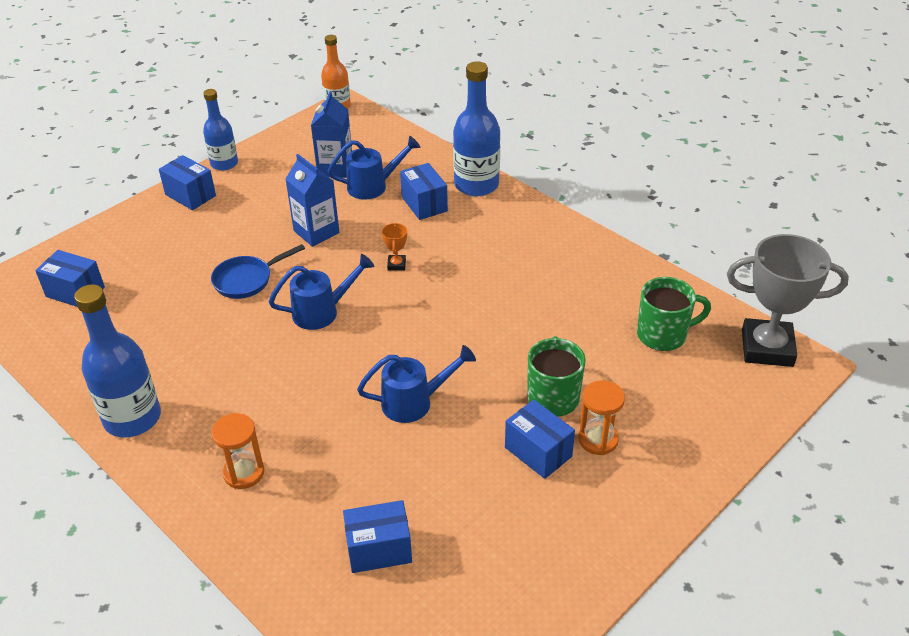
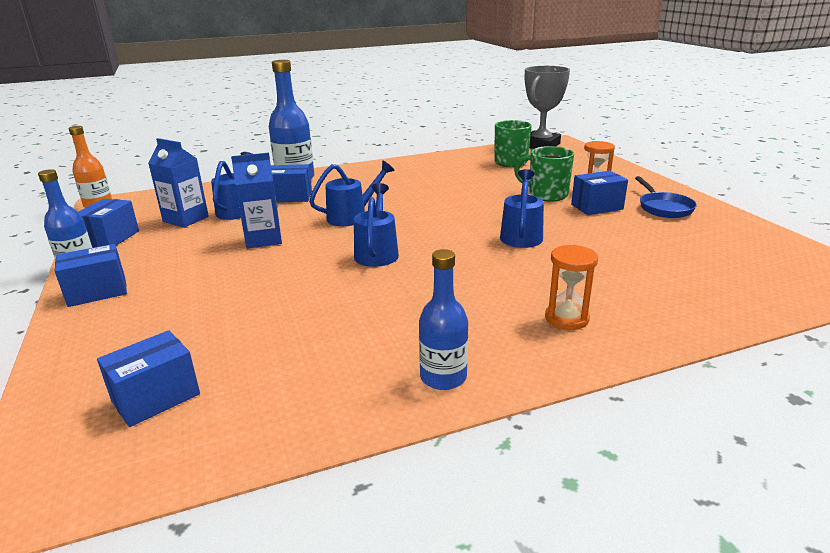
camera: 65 degrees left, 15 degrees down
(132, 418) = (443, 377): blue bottle -> blue bottle, size x0.64
(246, 280) = (288, 280): blue pan -> blue pan (663, 208)
(379, 549) = (679, 272): blue box -> blue box (111, 238)
(396, 265) = (352, 216): orange trophy -> blue watering can

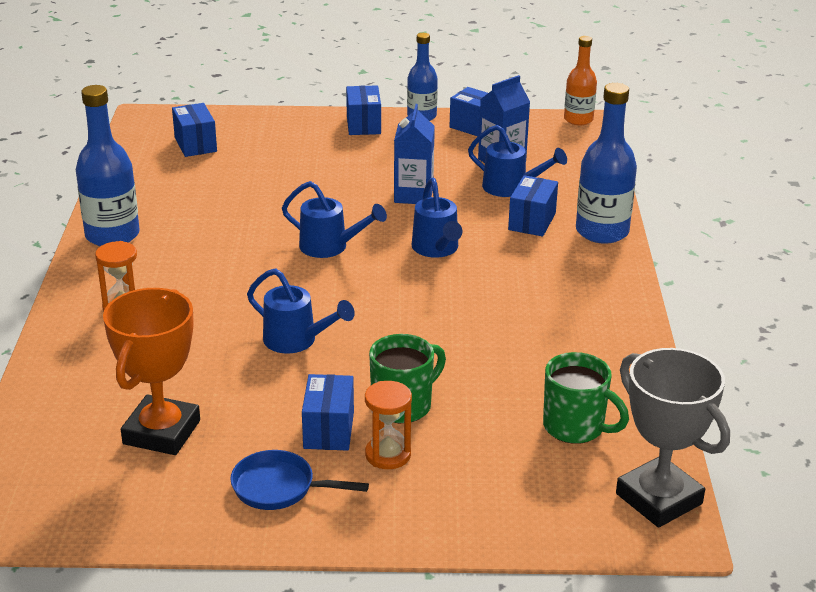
camera: 110 degrees right, 5 degrees up
(443, 377) = (112, 235): blue bottle -> blue bottle, size x1.57
(681, 251) = (162, 432): none -> orange trophy

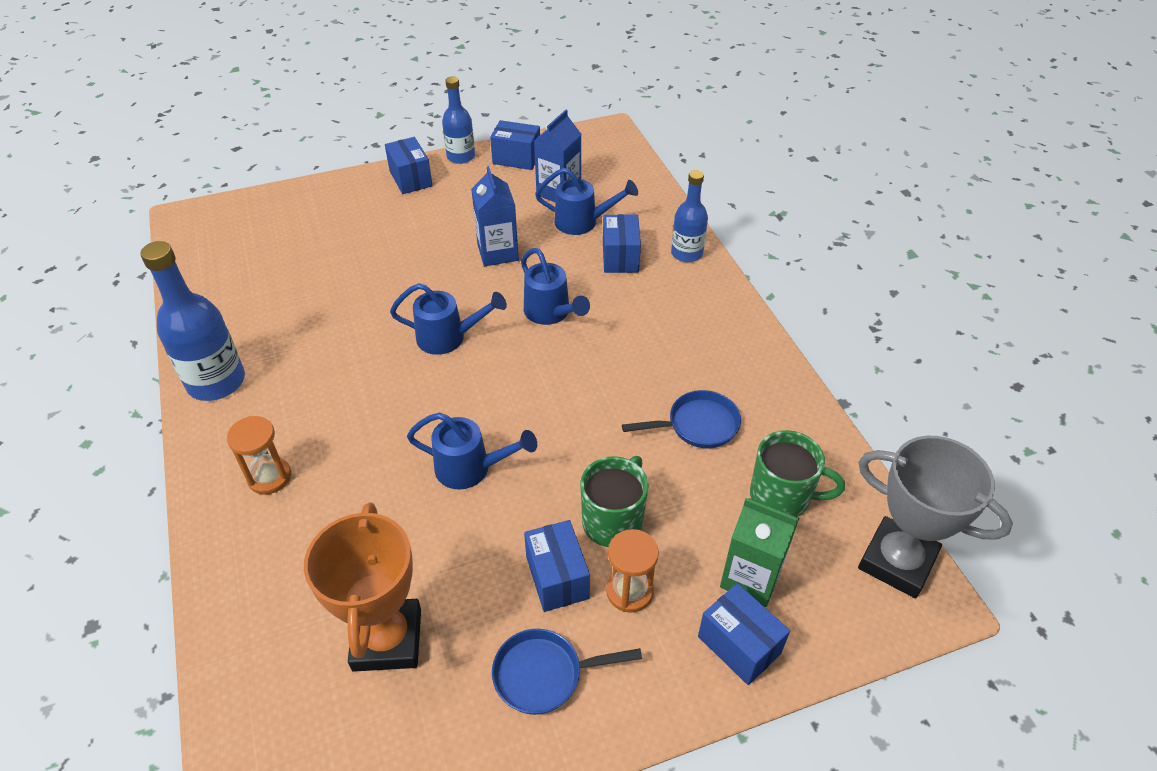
camera: 20 degrees left, 15 degrees up
(195, 144) = (254, 241): blue box -> blue box (739, 645)
(506, 474) = (750, 578): none -> green carton
(527, 359) = (698, 425): none -> blue pan
(578, 119) = (602, 129): orange bottle -> none
(602, 232) = (686, 253): blue bottle -> blue bottle, size x0.64

